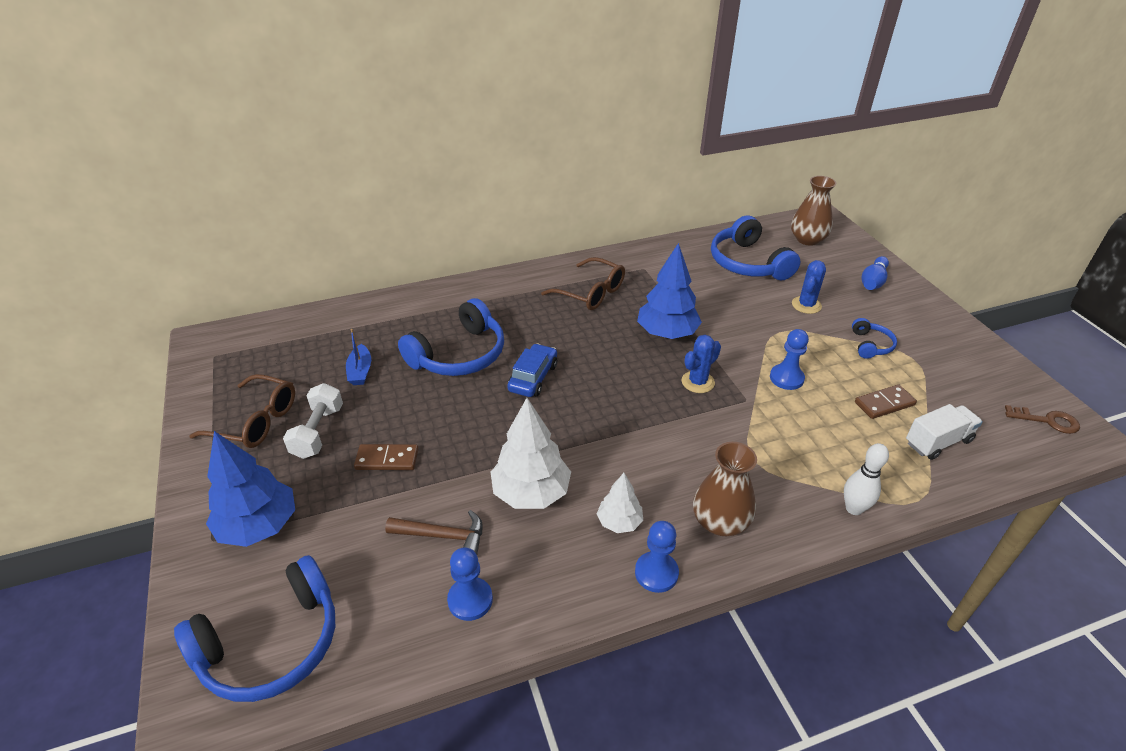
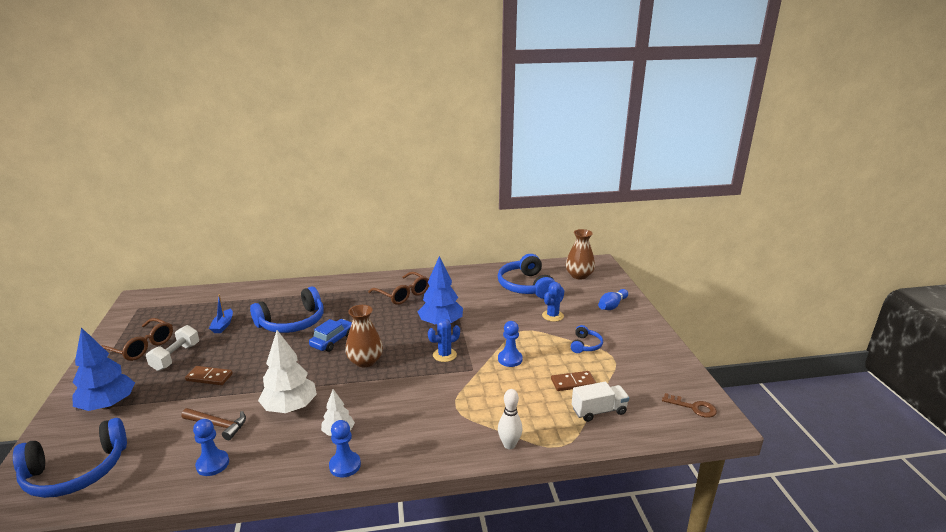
camera: 10 degrees right, 15 degrees down
(720, 521) = (408, 440): brown vase -> brown vase (365, 361)

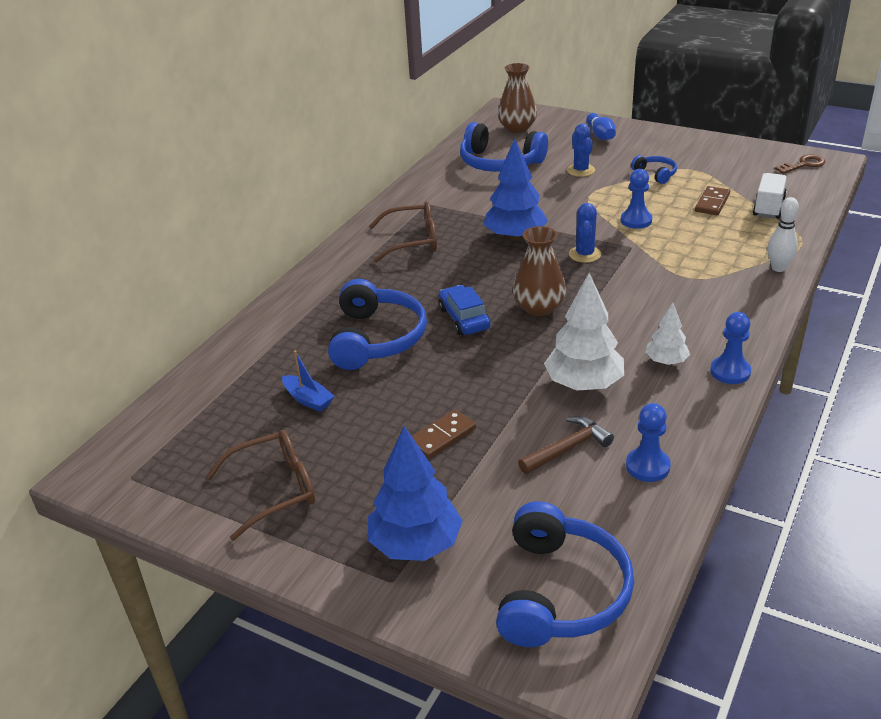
camera: 50 degrees left, 10 degrees up
(176, 357) = (349, 459): white dumbbell -> none

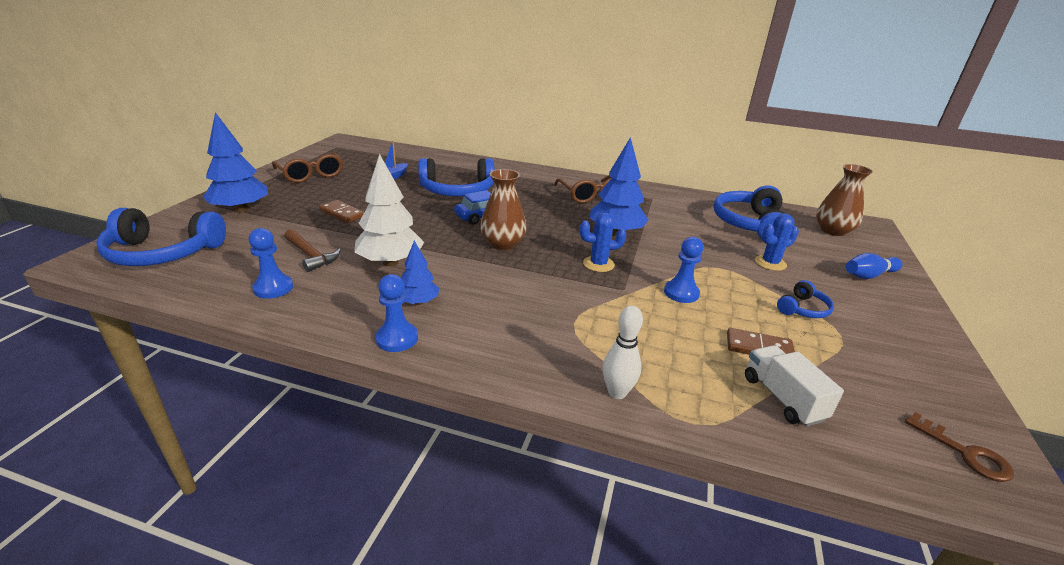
camera: 75 degrees right, 5 degrees down
(666, 361) = (419, 302): white tree -> blue tree
(768, 207) = (782, 398): white truck -> white truck turned 120 degrees counterclockwise

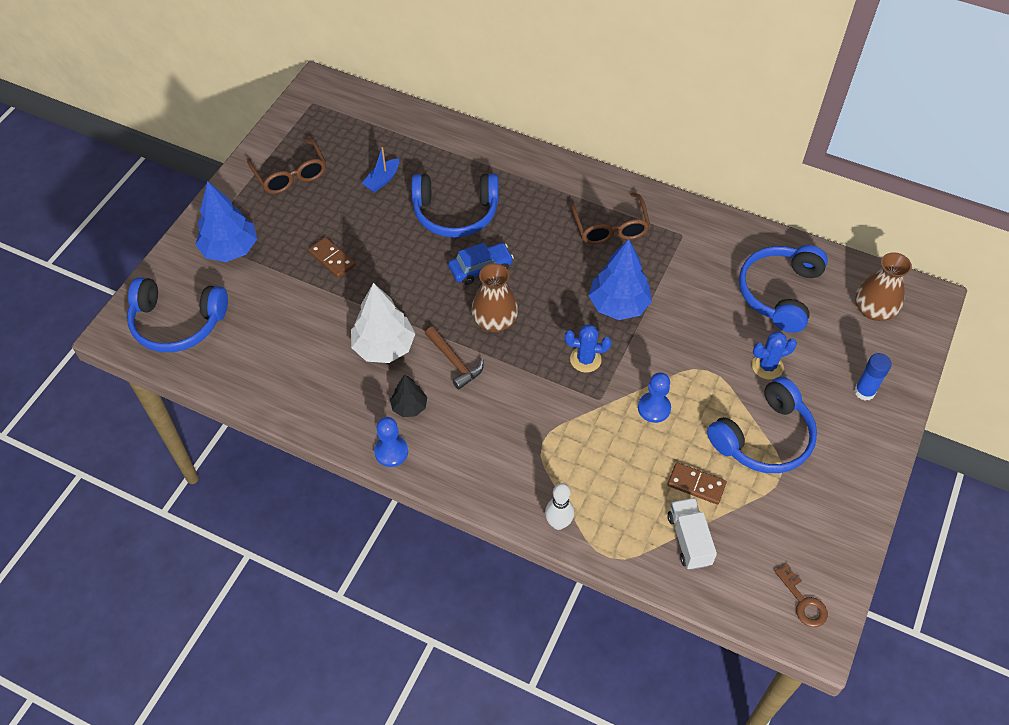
camera: 10 degrees right, 25 degrees up
(273, 288) = (283, 380): blue pawn -> none
(311, 255) = (309, 333): brown hammer -> brown hammer (454, 362)
(419, 302) = (409, 407): blue tree -> black tree
(803, 309) = (764, 438): blue headphones -> blue headphones, size x2.04
(868, 275) = (864, 392): blue bowling pin -> blue glue stick

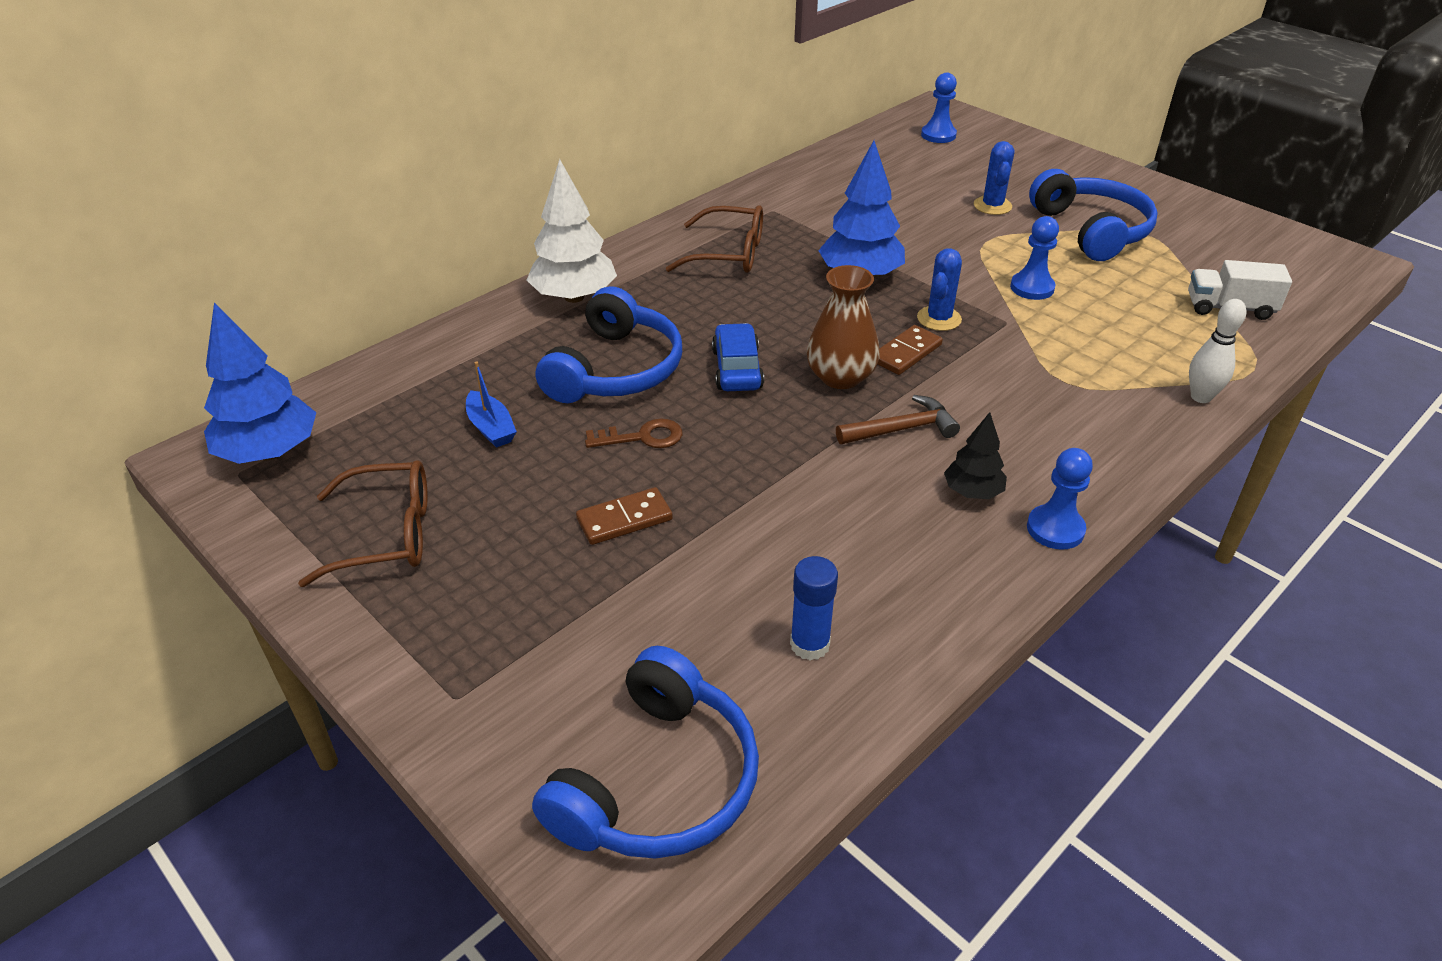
camera: 70 degrees left, 15 degrees down
(230, 249) = (512, 657): blue tree -> blue tree (269, 452)
(384, 347) = (844, 495): white tree -> white tree (574, 297)
(696, 485) = (1151, 285): brown domino -> brown domino (906, 353)
(779, 293) = (891, 176): blue headphones -> none
(803, 601) = (1311, 258): brown key -> brown key (642, 437)
(864, 392) = (1043, 164): blue glue stick -> blue glue stick (809, 644)
(874, 310) = (938, 135): brown vase -> blue pawn

